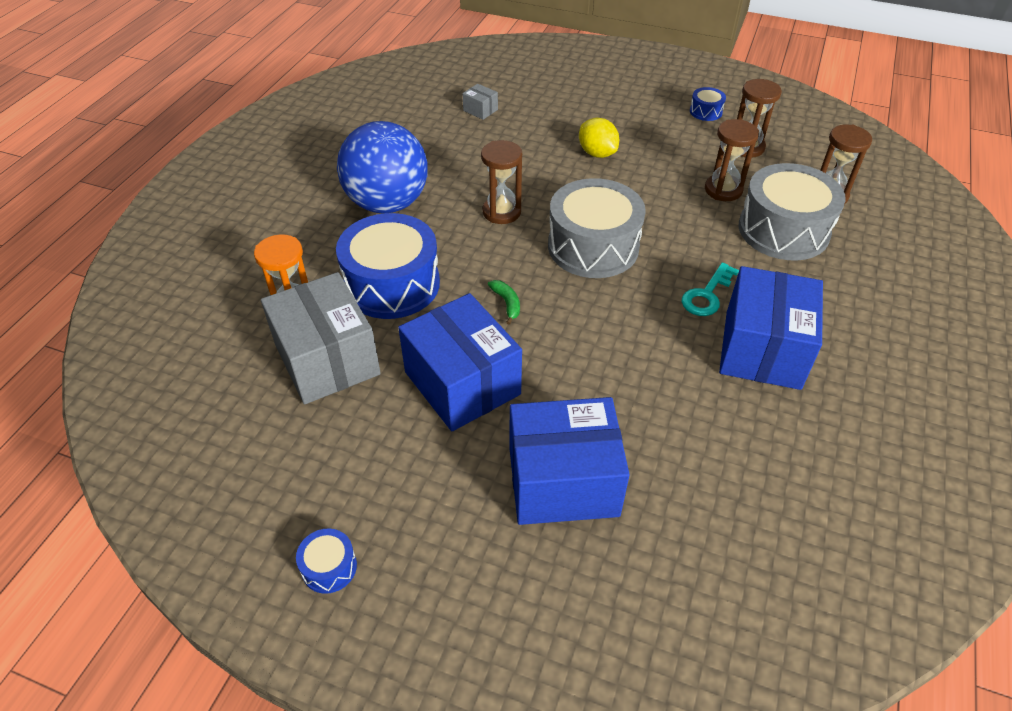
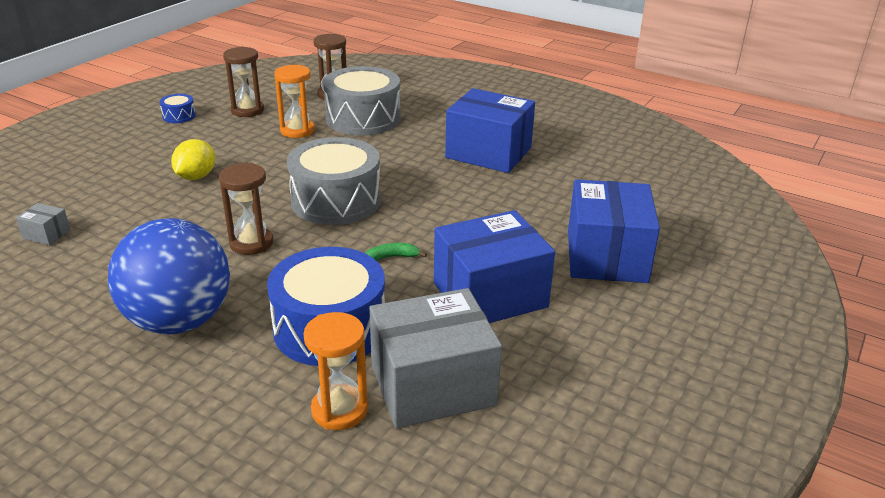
camera: 80 degrees left, 15 degrees down
(329, 567) = (699, 394): blue drum -> none
(480, 110) = (46, 234): grey box -> grey box turned 60 degrees clockwise
(597, 153) = (196, 177): yellow lemon -> yellow lemon turned 45 degrees counterclockwise
(707, 295) = (422, 161): turquoise key -> none
(723, 190) = (297, 130): brown hourglass -> orange hourglass

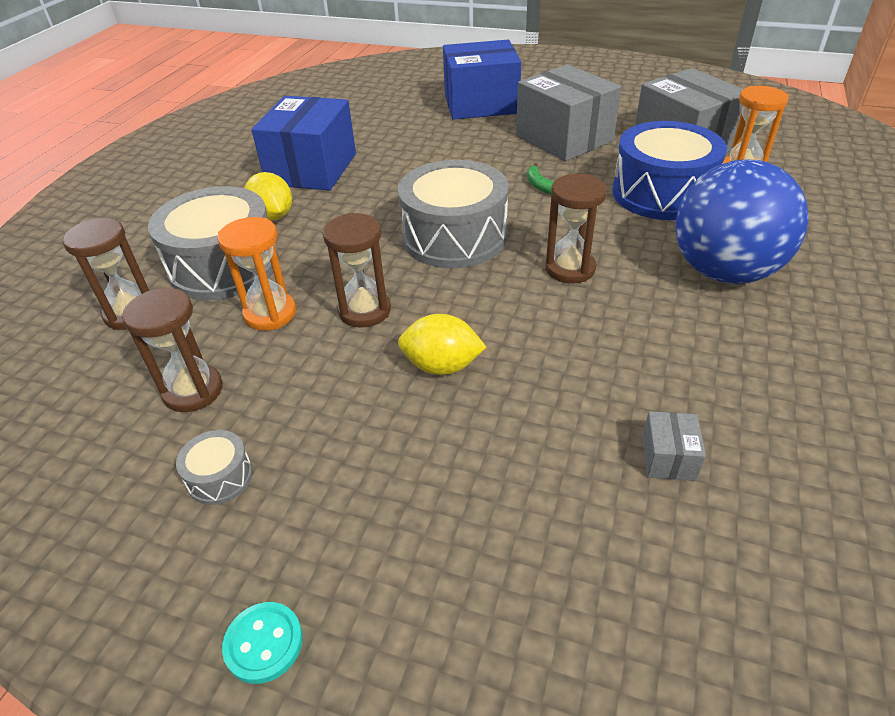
camera: 100 degrees left, 10 degrees up
(82, 123) = (264, 643): none -> turquoise button
(179, 116) = (220, 477): blue drum -> grey drum
(273, 158) = (364, 311): none -> brown hourglass
(418, 135) = (273, 216): none -> yellow lemon
(490, 295) = (564, 138): blue box -> grey box

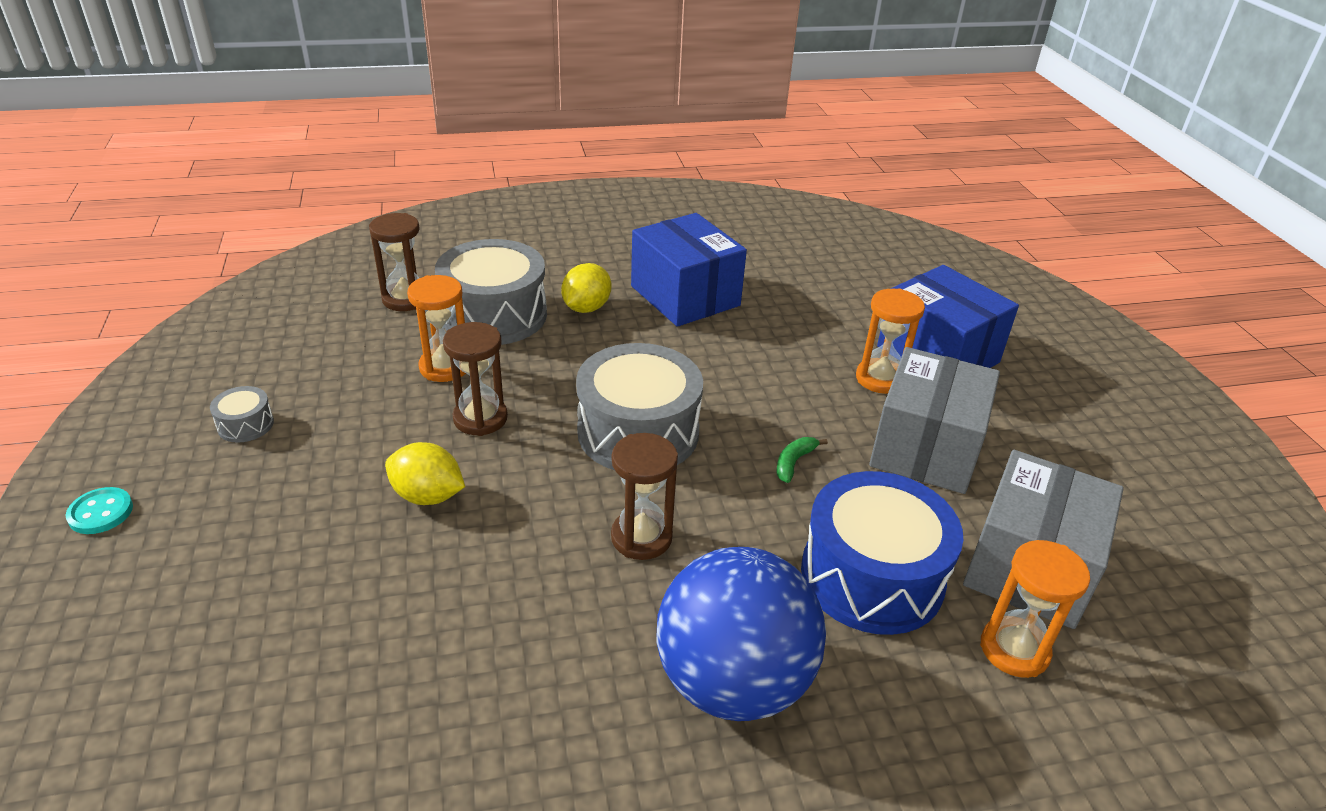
camera: 55 degrees right, 5 degrees down
(193, 391) = (331, 370): brown hourglass -> none
(312, 169) = (685, 296): blue box -> blue box turned 75 degrees clockwise
(442, 366) = (428, 496): yellow lemon -> yellow lemon turned 45 degrees counterclockwise
(486, 129) = (880, 379): none -> orange hourglass
(668, 458) = (368, 702): grey box -> none

